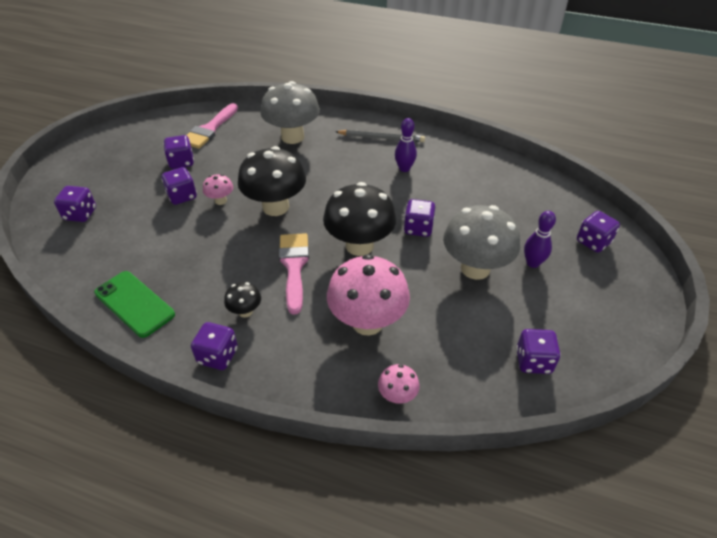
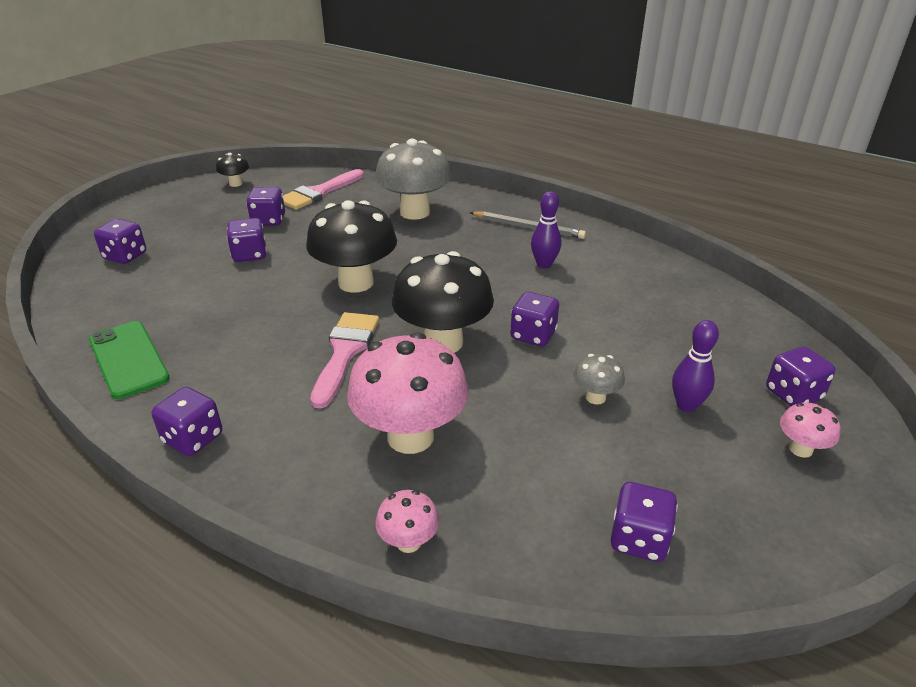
camera: 15 degrees right, 10 degrees down
(220, 200) = (292, 266): pink mushroom -> pink mushroom (800, 449)
(245, 311) = (256, 393): black mushroom -> black mushroom (235, 184)
(475, 268) = (595, 397): grey mushroom -> grey mushroom, size x0.46

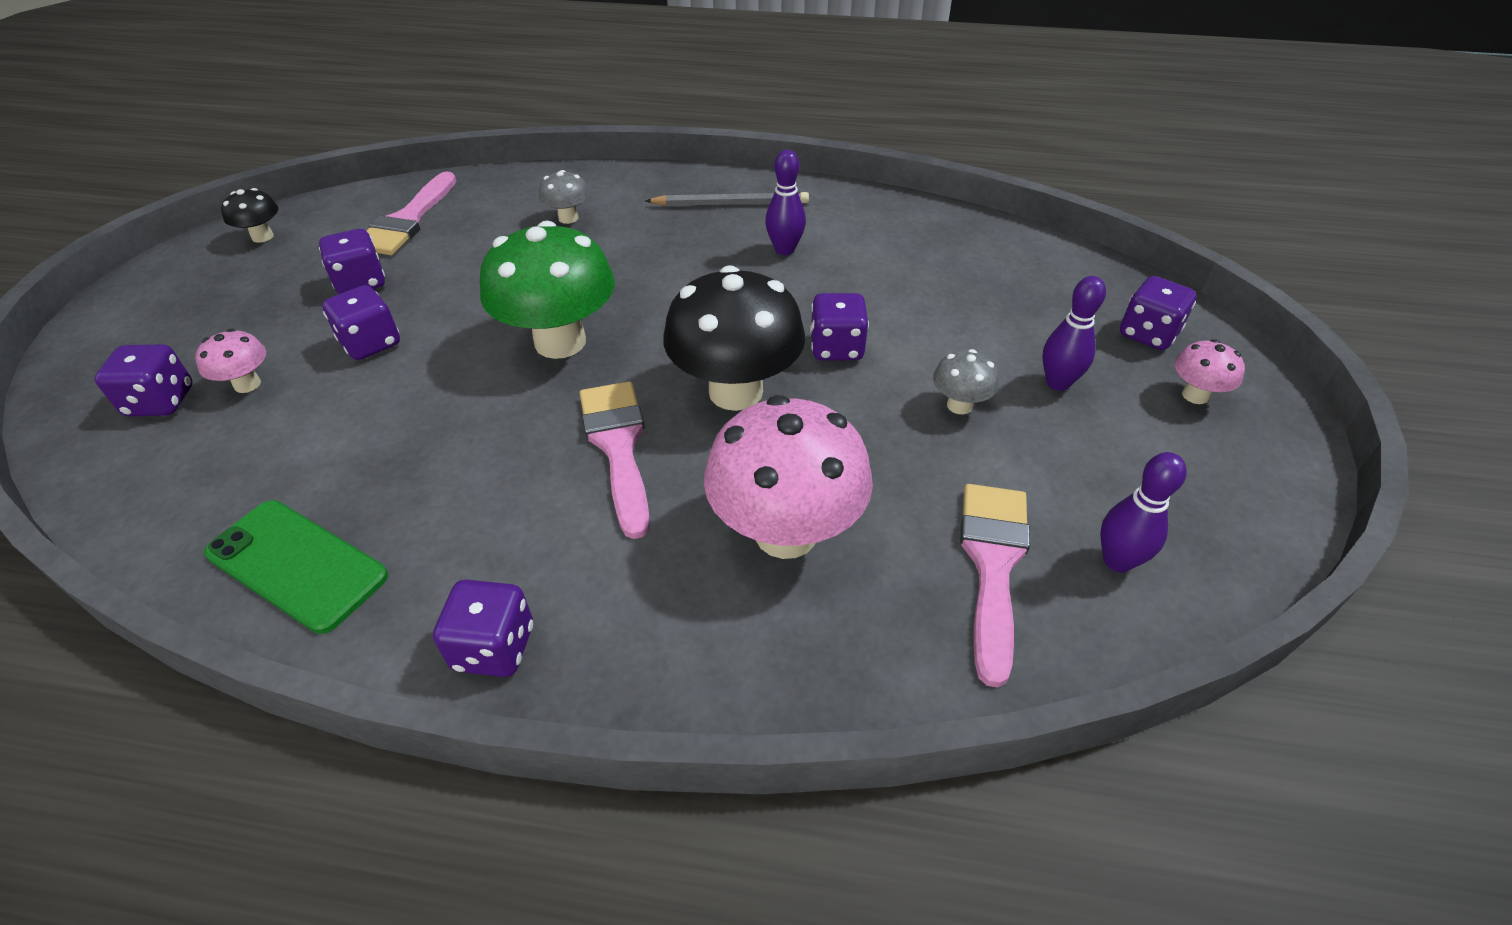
camera: 25 degrees left, 10 degrees up
(356, 282) = (560, 342): black mushroom -> green mushroom
(408, 542) = (881, 671): pink mushroom -> pink mushroom (247, 384)
(415, 212) = (568, 218): grey mushroom -> grey mushroom, size x0.46
(539, 506) = (993, 564): none -> pink brush
(638, 539) = (1117, 561): purple dice -> purple bowling pin

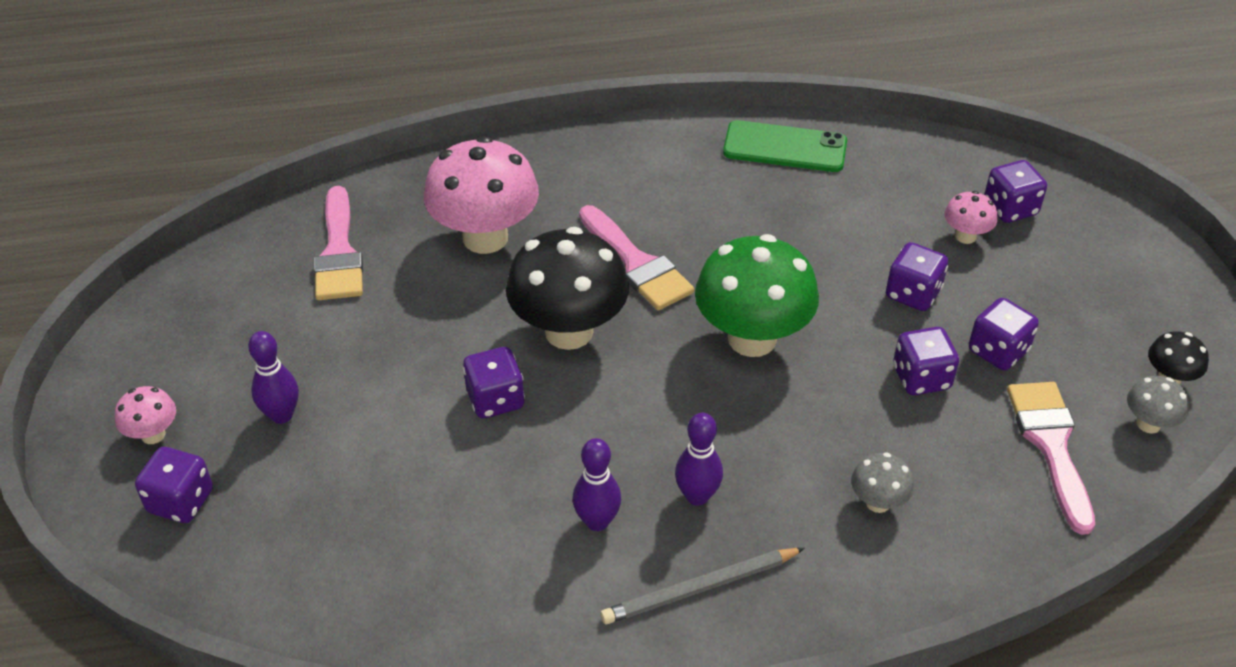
camera: 160 degrees right, 0 degrees up
(494, 647) = (631, 141): purple dice -> purple dice (921, 378)
(959, 405) = (371, 368): grey mushroom -> grey mushroom (1148, 424)
(1117, 561) = (251, 276): purple bowling pin -> purple bowling pin (697, 496)

